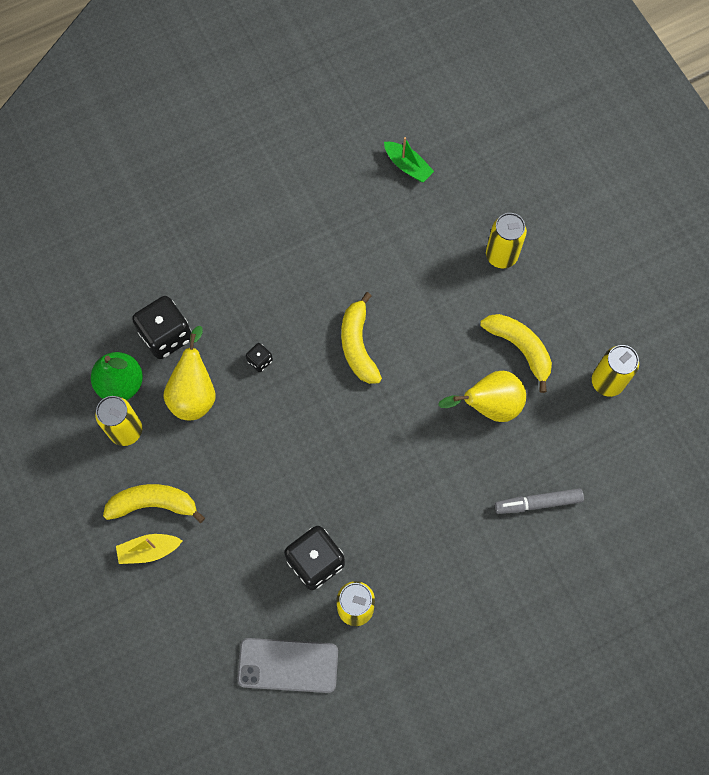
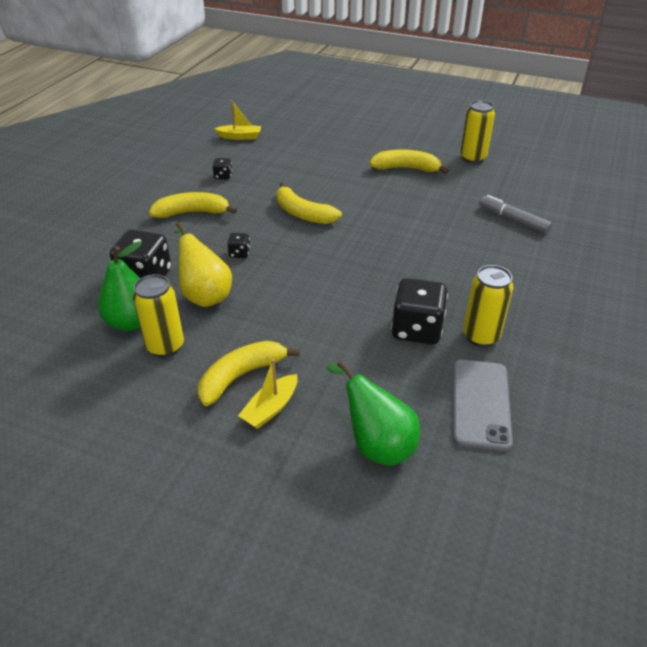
camera: 40 degrees left, 30 degrees down
(188, 637) = (376, 444): none -> green pear
(265, 270) = (192, 213): none -> yellow banana
(288, 665) = (480, 404): grey phone -> grey phone turned 45 degrees counterclockwise
(336, 229) = (223, 176): none -> black dice
(407, 166) = (240, 137): green boat -> yellow boat
(489, 405) = (423, 197): yellow pear -> none
(501, 255) = (343, 143): yellow can -> none
(538, 503) = (513, 219): grey marker -> grey marker turned 90 degrees clockwise

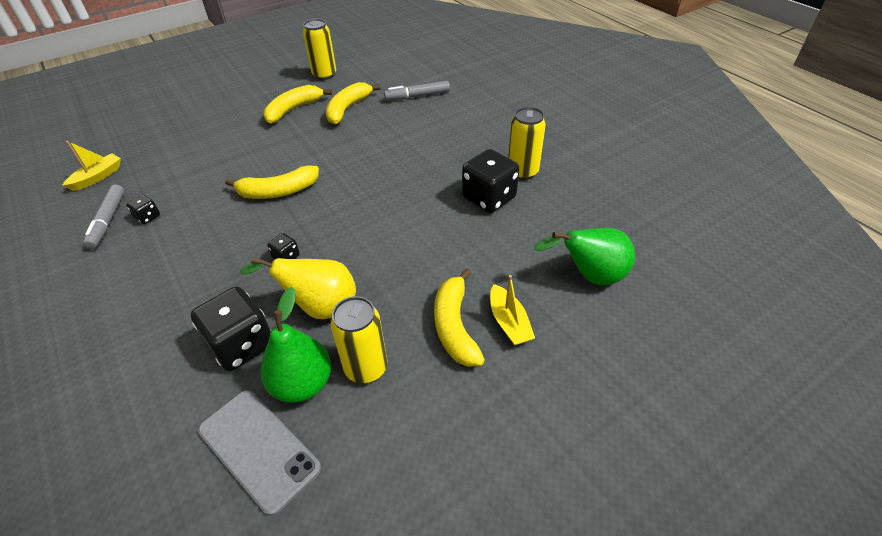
camera: 55 degrees left, 5 degrees up
(192, 213) = (178, 264): yellow banana -> yellow banana (348, 109)
(205, 164) = (108, 221): none -> grey marker
(480, 404) = (586, 205): grey phone -> grey phone (258, 449)

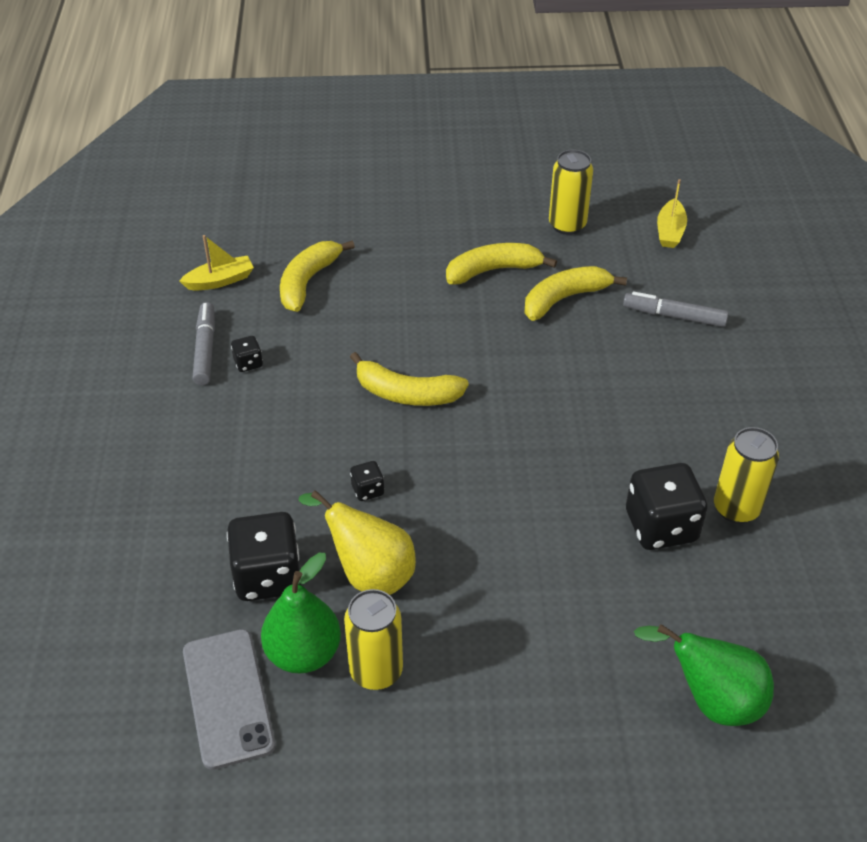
camera: 30 degrees right, 0 degrees up
(108, 221) = (205, 349): grey marker -> grey marker turned 150 degrees clockwise
(455, 326) = (501, 675): yellow banana -> yellow banana (308, 282)
(509, 322) = (566, 704): yellow boat -> yellow boat (670, 231)

